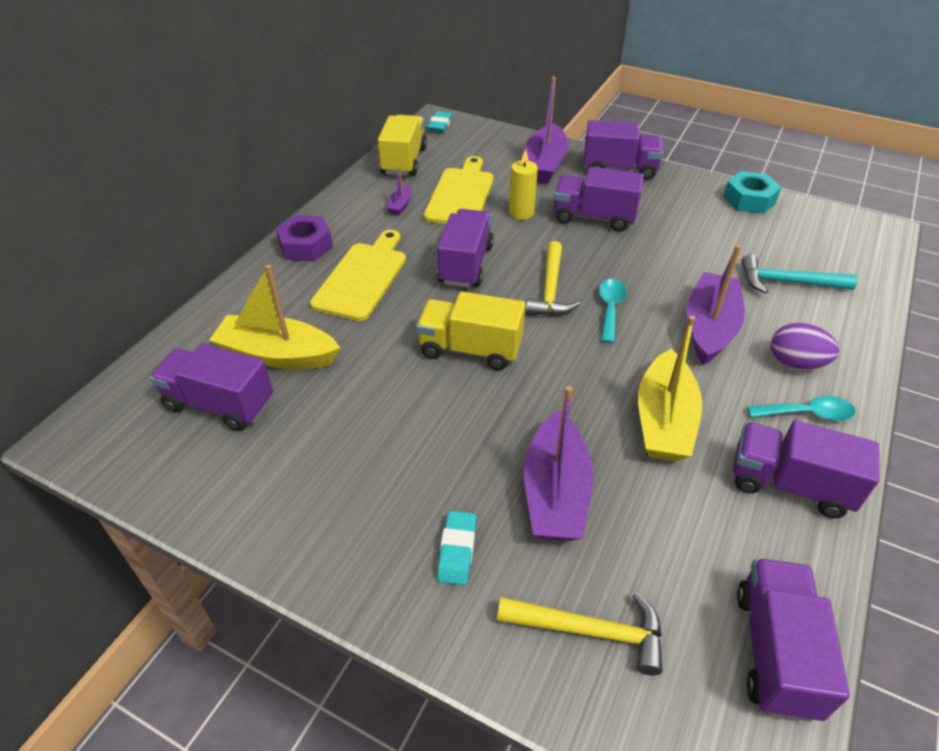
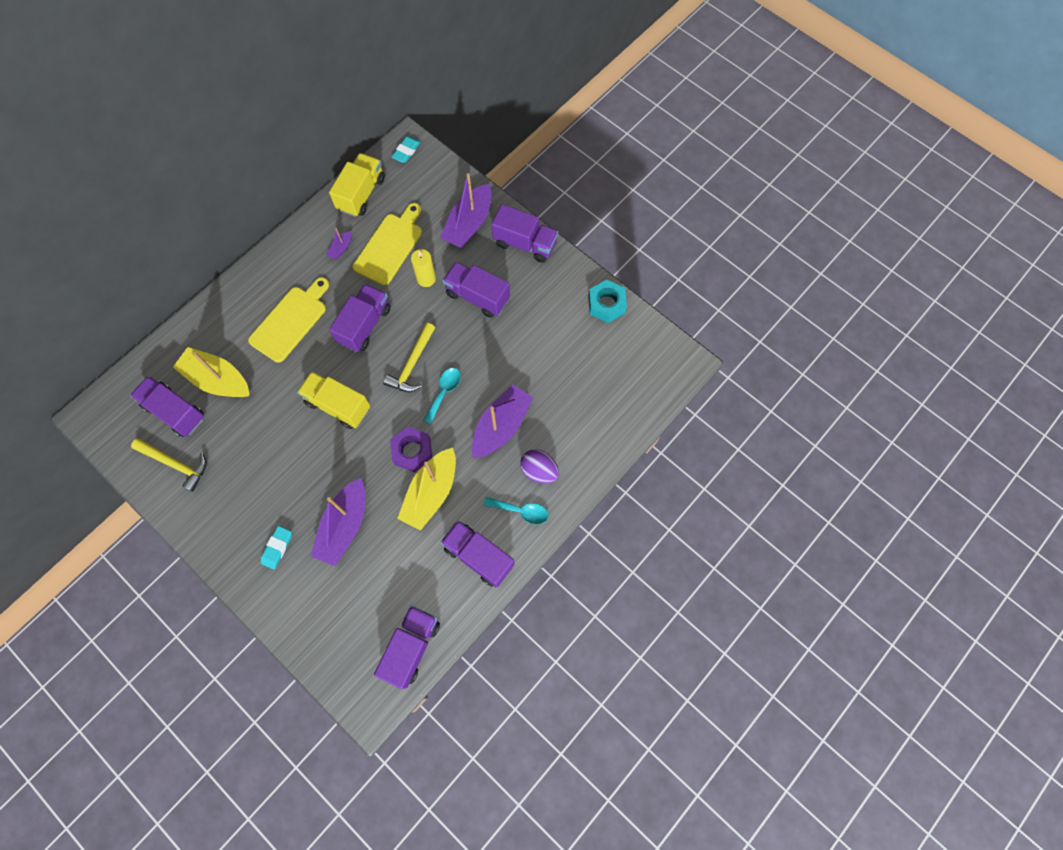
camera: 15 degrees right, 25 degrees up
(306, 245) = (261, 278): purple nut -> purple nut (412, 451)
(590, 631) = (325, 611): yellow hammer -> yellow hammer (175, 464)
(787, 282) = (580, 398): turquoise hammer -> none

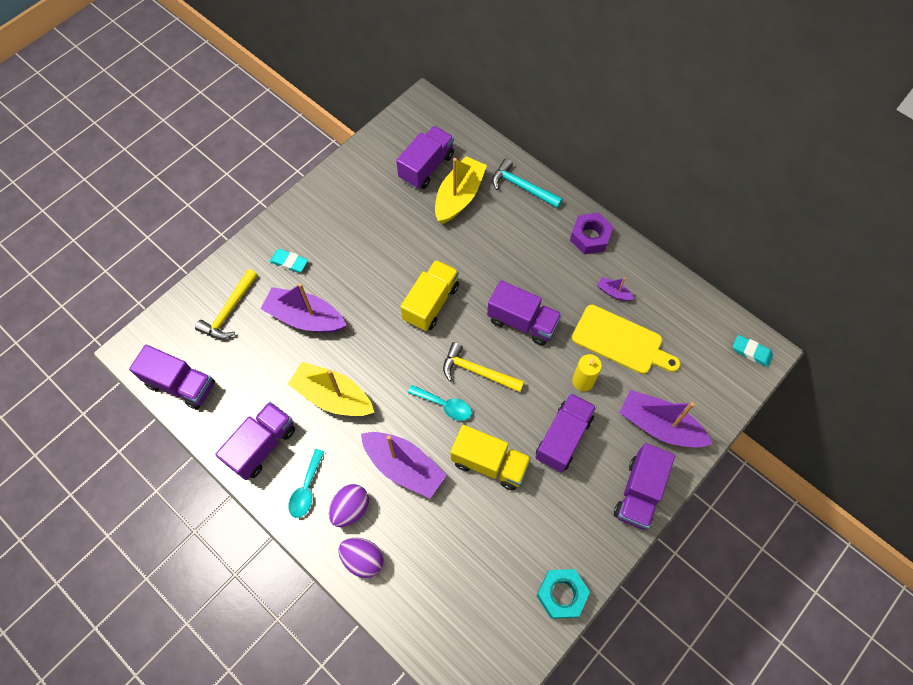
camera: 90 degrees right, 5 degrees down
(175, 464) = (375, 173): yellow hammer -> yellow hammer (229, 311)
(214, 320) = (522, 187): none -> turquoise hammer
(291, 321) = (524, 252): yellow cutting board -> none
(361, 194) = (686, 308): yellow truck -> yellow truck (489, 463)
(412, 451) = (379, 376): purple nut -> purple nut (590, 237)
(583, 458) = (363, 559): none -> purple egg

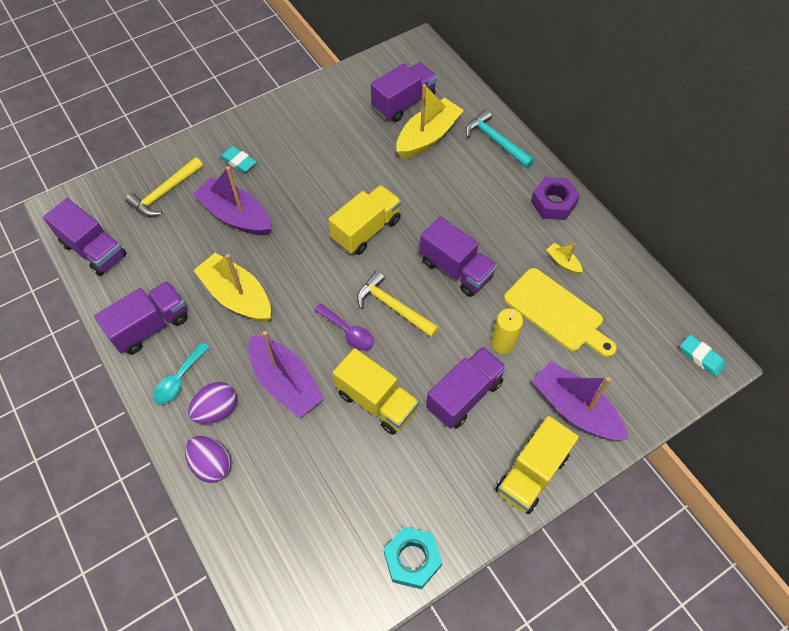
camera: 15 degrees right, 5 degrees down
(444, 405) = (348, 332): turquoise spoon -> purple spoon
(613, 292) = (563, 262): purple boat -> yellow boat
(639, 492) = (532, 473): purple truck -> yellow truck

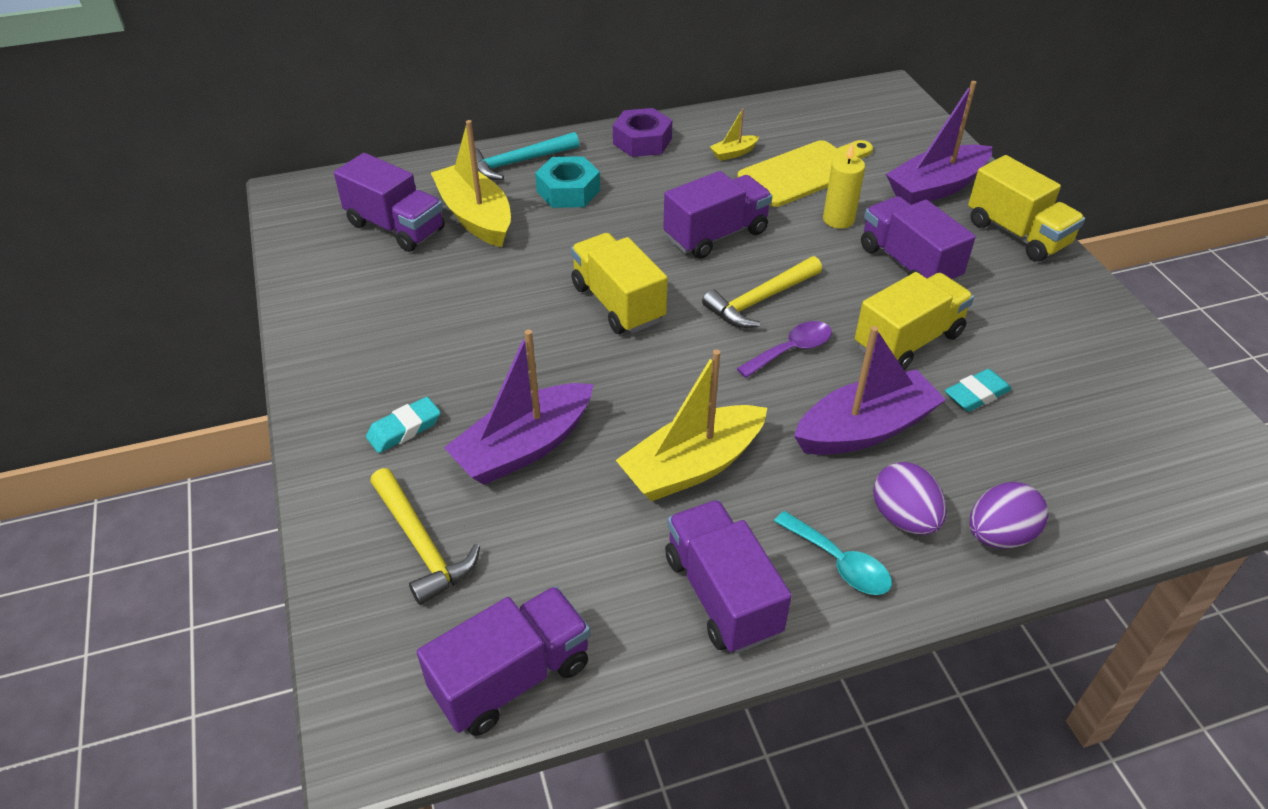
camera: 75 degrees left, 15 degrees down
(404, 103) = (396, 227): purple truck -> purple truck turned 150 degrees clockwise
(412, 559) = (1132, 347): turquoise nut -> turquoise nut (568, 191)
(701, 357) = (883, 97): turquoise eraser -> turquoise eraser (976, 394)

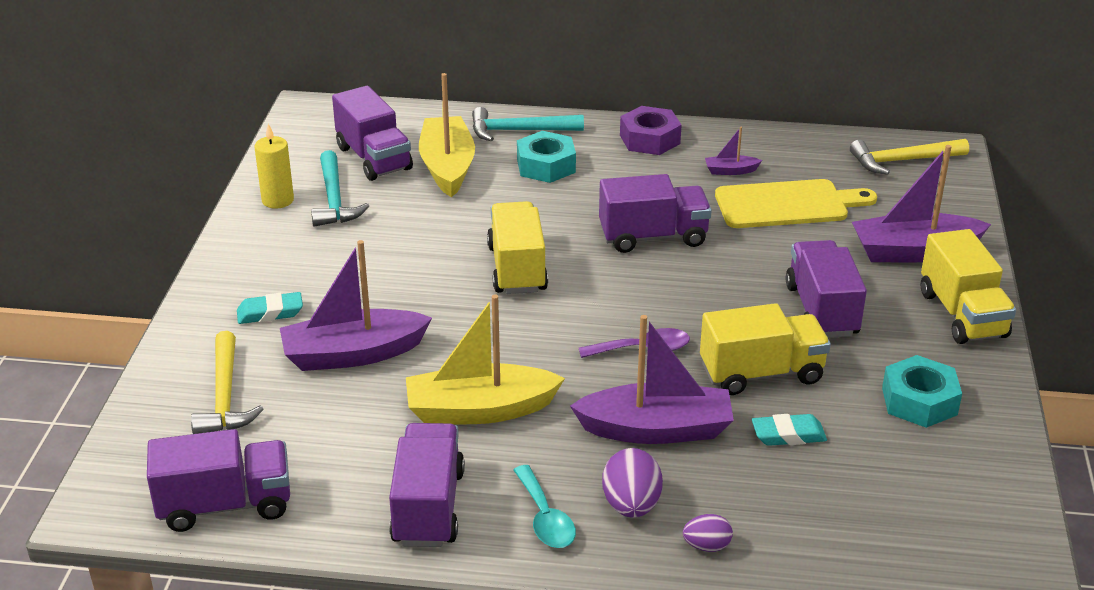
camera: 25 degrees right, 10 degrees down
(385, 282) = (334, 199): none -> turquoise hammer
(733, 153) = (730, 171): yellow boat -> purple boat
(760, 300) = (648, 301): yellow hammer -> yellow hammer (902, 161)
(838, 219) = (785, 254): yellow candle -> yellow candle (278, 200)
(999, 535) = (707, 546): purple egg -> purple egg, size x0.60
(1049, 325) = (919, 401): none -> turquoise nut

